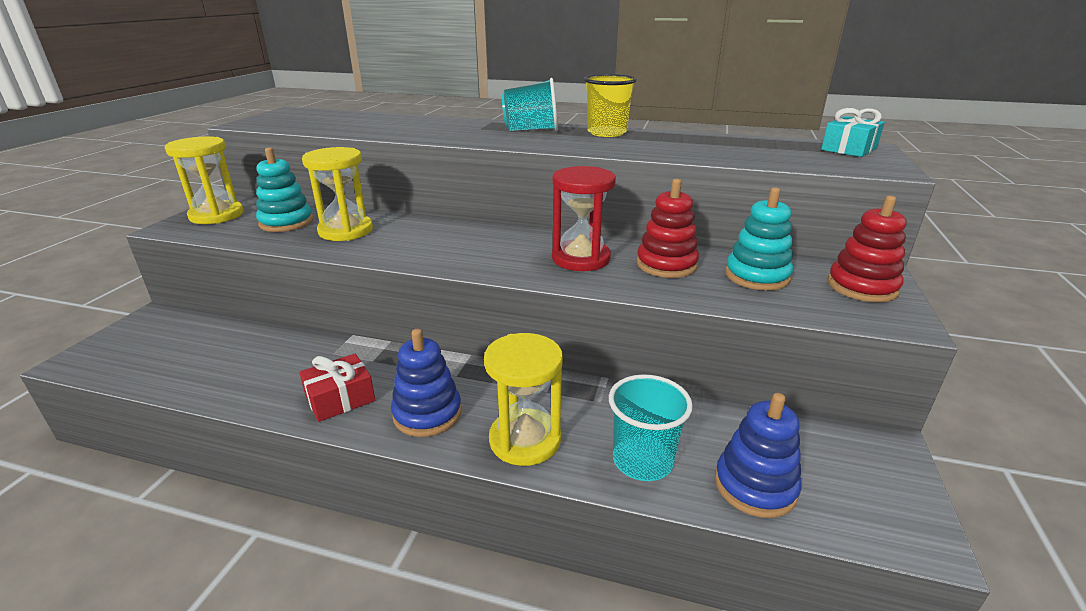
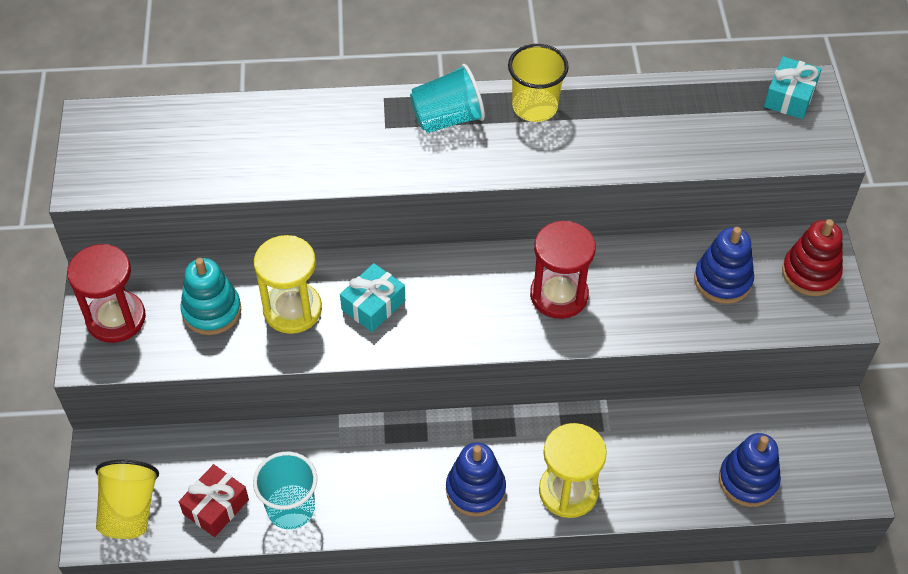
camera: 20 degrees left, 25 degrees up
(120, 353) = (129, 511): none -> yellow cup
(217, 215) = (116, 318): yellow hourglass -> red hourglass
(340, 398) = (390, 497): red gift -> red gift (216, 506)
(411, 239) = (373, 305): none -> turquoise gift
(642, 460) = (664, 483): turquoise cup -> turquoise cup (291, 508)
(666, 264) = (640, 283): red stacking toy -> none
(757, 276) = (722, 280): turquoise stacking toy -> blue stacking toy

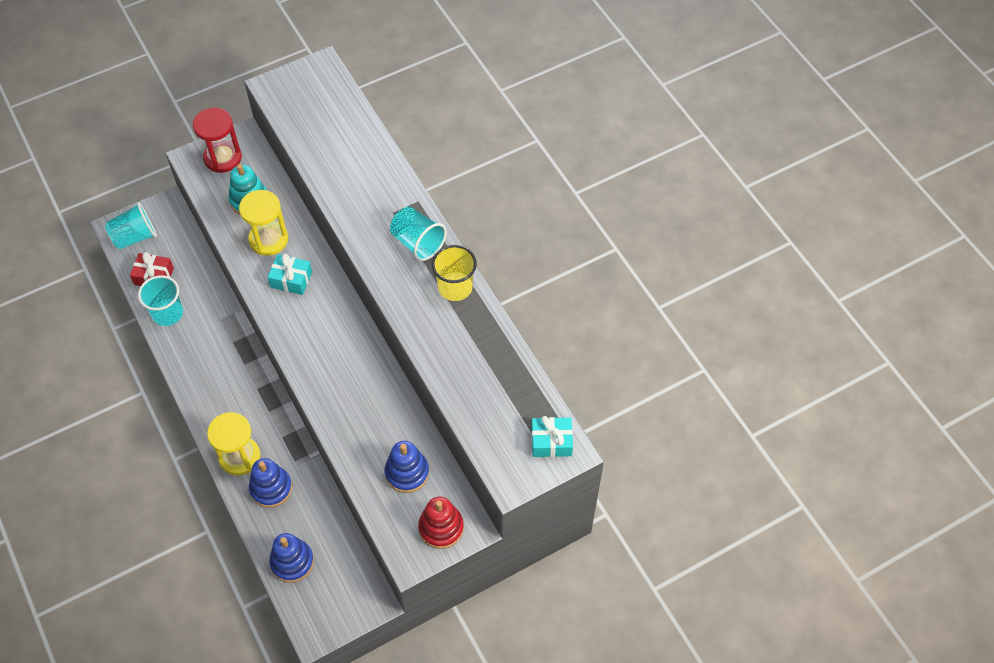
camera: 65 degrees right, 5 degrees up
(129, 511) = (135, 237): yellow cup -> turquoise cup
(475, 490) = (219, 404): blue stacking toy -> blue stacking toy (271, 488)
(559, 295) = (347, 378): red hourglass -> none

